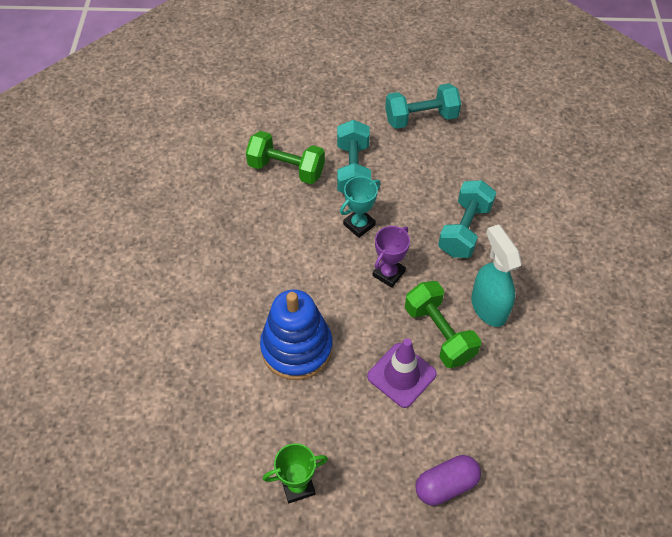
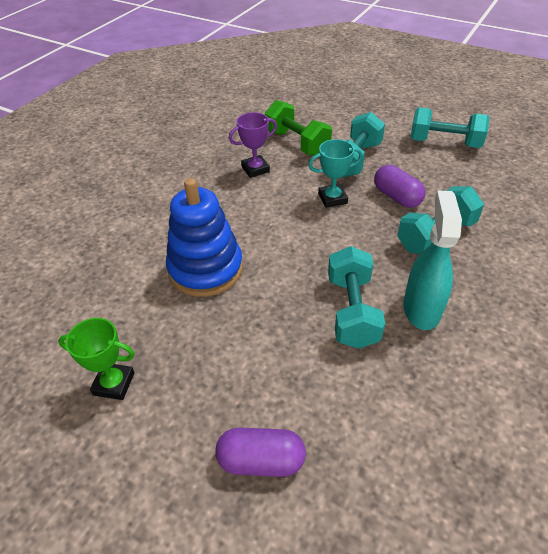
camera: 30 degrees right, 10 degrees down
(388, 273) = (334, 243): purple trophy -> purple trophy (255, 169)
(401, 375) = (287, 331): purple traffic cone -> none
(412, 200) = (397, 197): none -> purple capsule
(439, 333) = (352, 311): green dumbbell -> turquoise dumbbell

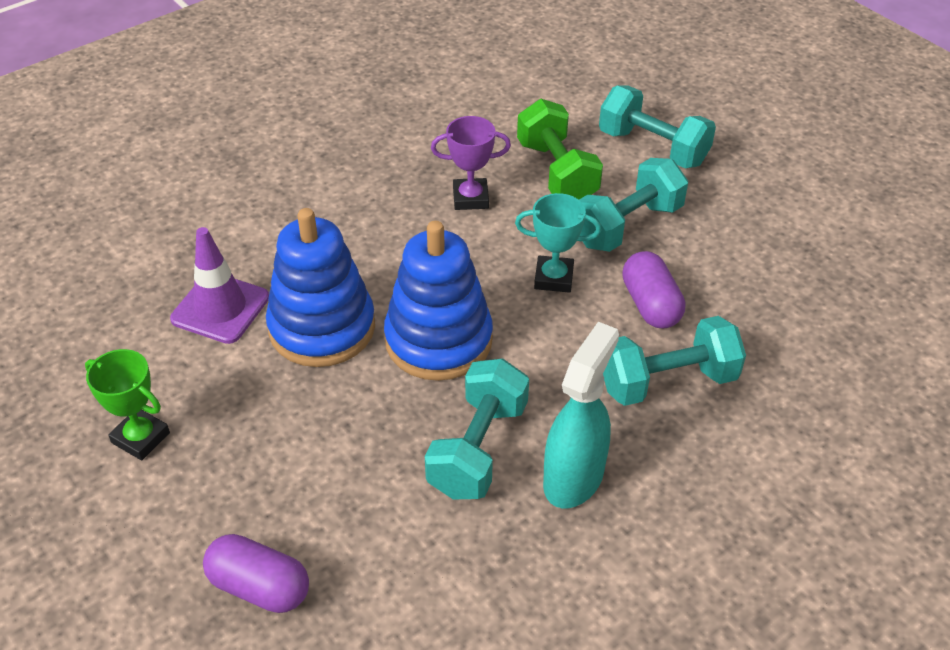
camera: 20 degrees right, 0 degrees up
(128, 278) = (220, 308): none -> purple traffic cone
(286, 254) = (438, 340): none -> blue stacking toy
(444, 143) = (788, 237): turquoise dumbbell -> turquoise dumbbell (652, 148)

